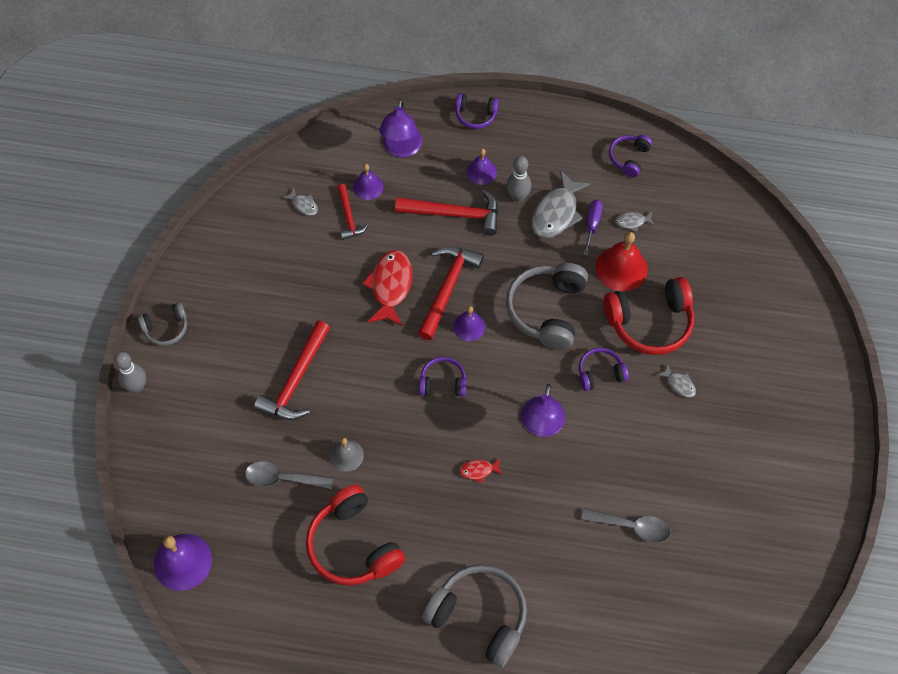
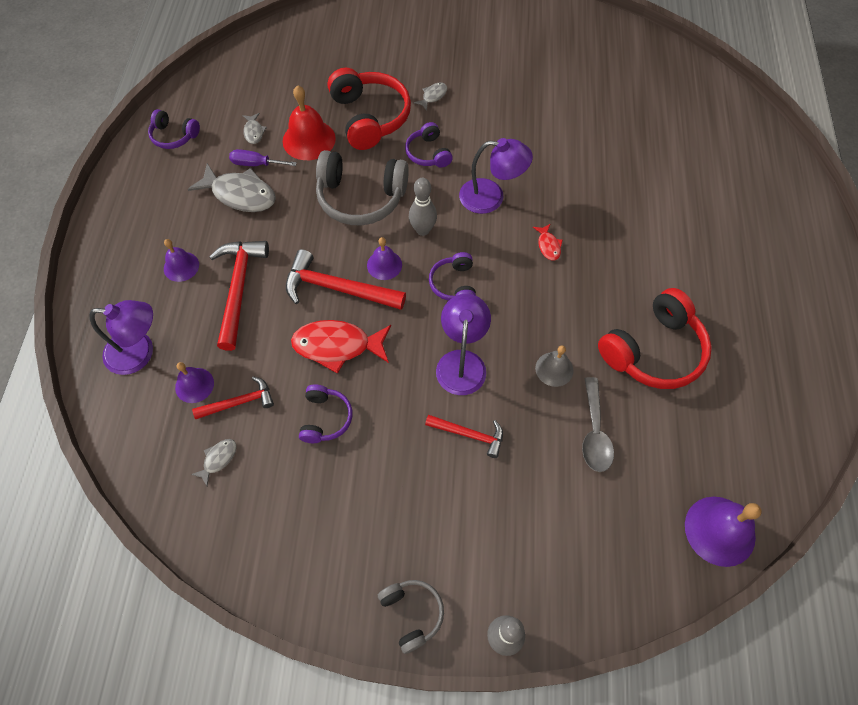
camera: 95 degrees left, 0 degrees up
(296, 380) = (469, 435): red hammer -> red hammer, size x0.59
(363, 381) = (462, 362): none -> purple lamp
(475, 115) = (98, 277): purple headphones -> purple headphones (325, 418)
(479, 616) = (695, 236): grey headphones -> none
(517, 197) = (218, 230): grey bowling pin -> grey bowling pin (423, 230)
(632, 526) = (579, 127): grey spoon -> none

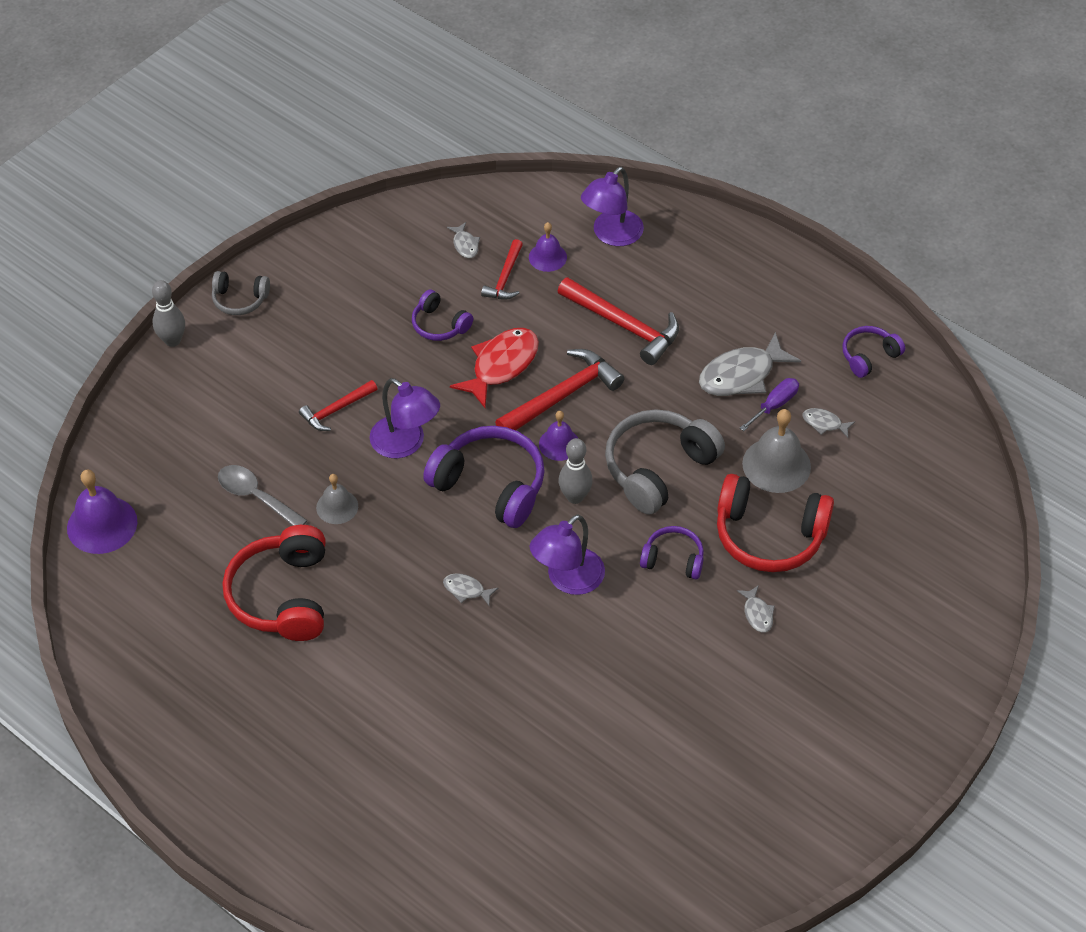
camera: 125 degrees right, 10 degrees down
(181, 266) = (685, 296): purple bell -> none
(309, 139) = (776, 465): red bell -> grey bell
(454, 284) = (490, 485): purple headphones -> purple headphones, size x1.85
(548, 246) = (466, 590): red fish -> grey fish

